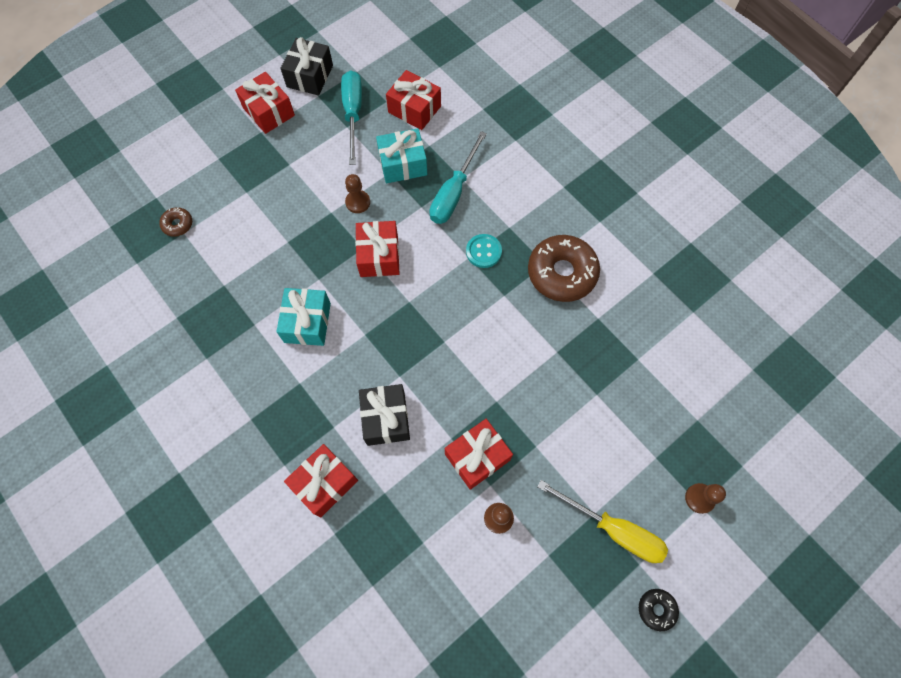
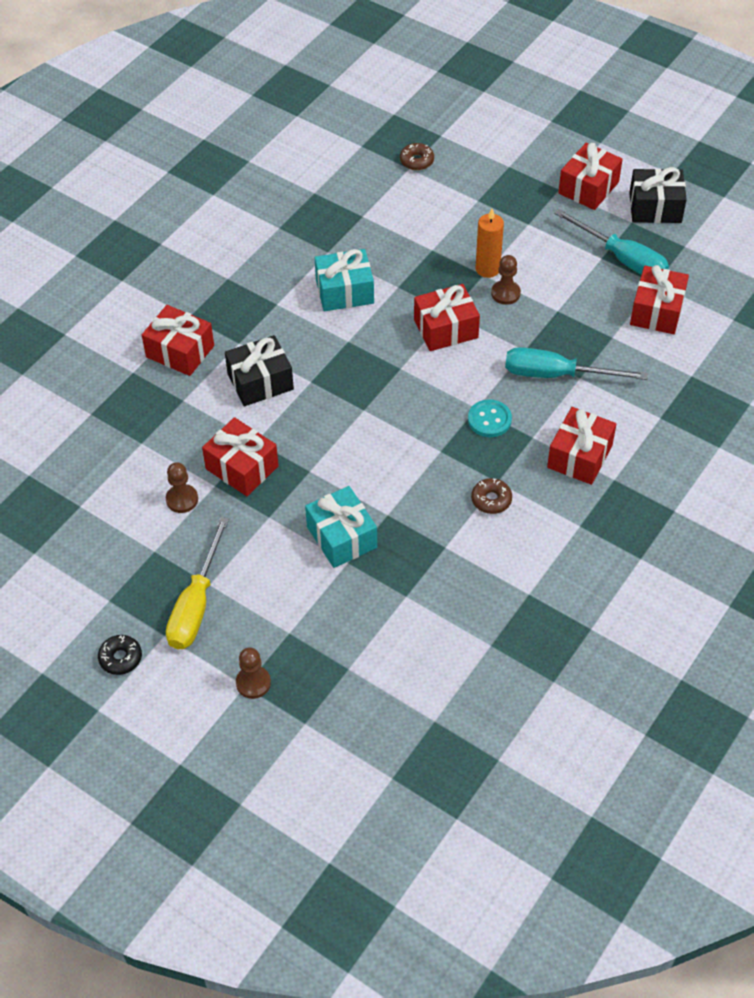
camera: 75 degrees right, 15 degrees down
(326, 207) = (487, 269): none -> orange candle
(353, 114) = (622, 258): turquoise screwdriver -> turquoise screwdriver turned 60 degrees clockwise
(403, 164) = (574, 319): turquoise gift -> turquoise gift (341, 537)
(536, 202) = (579, 456): none -> red gift
(561, 273) = (491, 500): brown donut -> brown donut, size x0.46

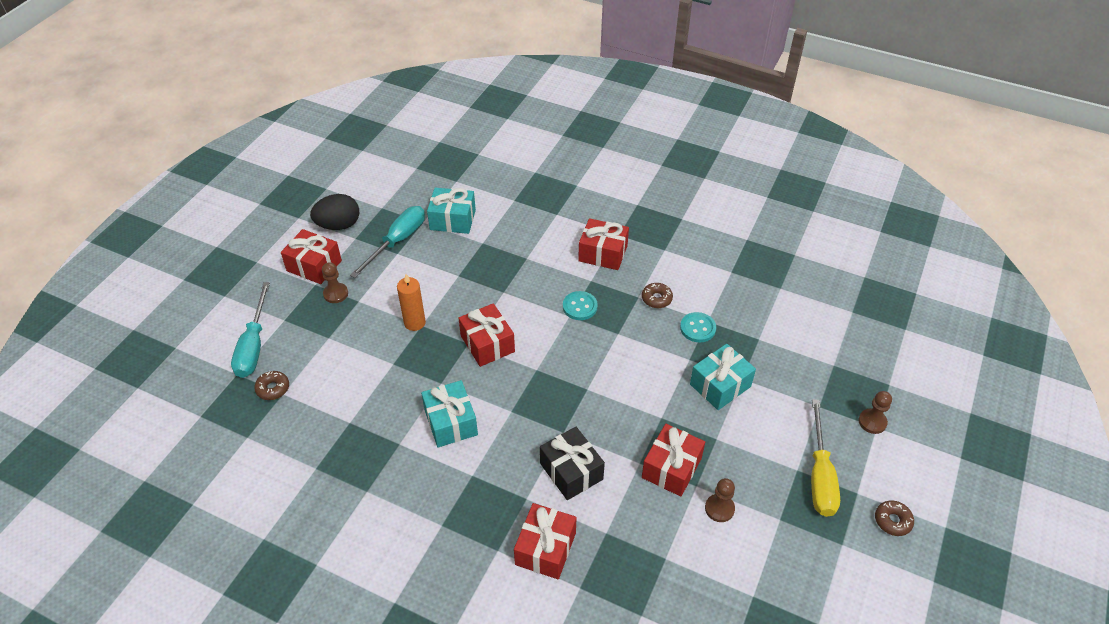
camera: 100 degrees left, 5 degrees down
(120, 658) = (892, 521): black donut -> brown donut
(196, 604) = (820, 475): yellow screwdriver -> yellow screwdriver turned 90 degrees clockwise
(434, 533) = (697, 328): none -> turquoise button
(505, 293) = (442, 308): brown pawn -> brown pawn (336, 294)
(556, 374) = (526, 271): turquoise screwdriver -> turquoise screwdriver (253, 345)
(655, 207) = (338, 225): black gift -> black egg
(656, 311) = (452, 220): red gift -> turquoise gift

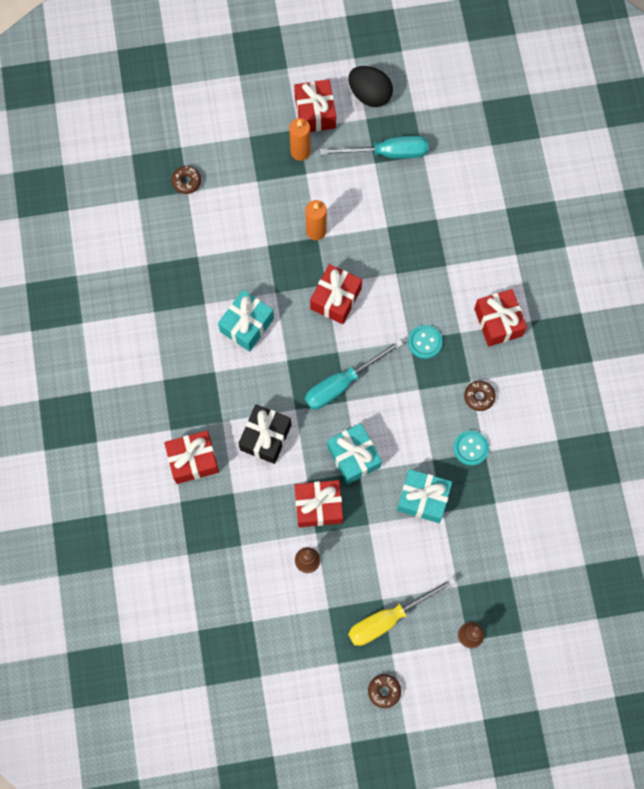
camera: 55 degrees right, 25 degrees up
(253, 345) = (212, 136): turquoise screwdriver -> turquoise screwdriver (342, 383)
(336, 294) = (300, 152): brown pawn -> orange candle
(452, 220) = (444, 177): turquoise gift -> turquoise gift (353, 457)

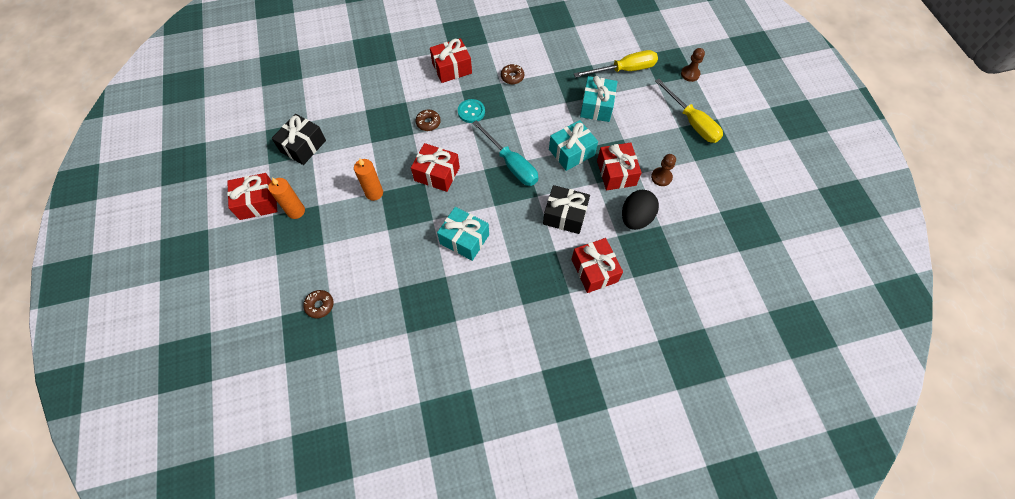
camera: 95 degrees left, 10 degrees down
(369, 95) = (245, 162): black egg -> black egg (636, 218)
(384, 691) = (745, 121): brown donut -> brown donut (428, 123)
(387, 153) = (303, 146): turquoise screwdriver -> black gift
(470, 448) = (553, 80): turquoise button -> none
(483, 545) = (624, 70): none -> yellow screwdriver

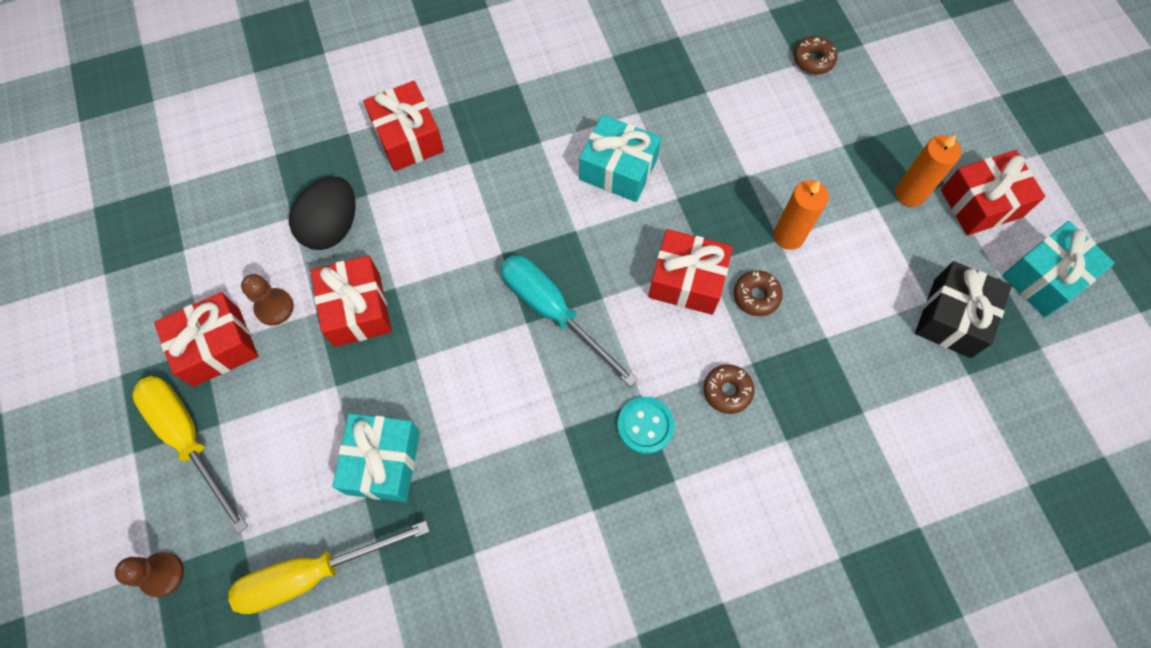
camera: 175 degrees right, 5 degrees up
(452, 68) = (707, 543): red gift -> red gift (216, 347)
(512, 77) = (568, 529): brown donut -> brown donut (756, 296)
(565, 215) = (453, 221): black gift -> none
(571, 152) = (439, 347): turquoise gift -> turquoise gift (1044, 278)

